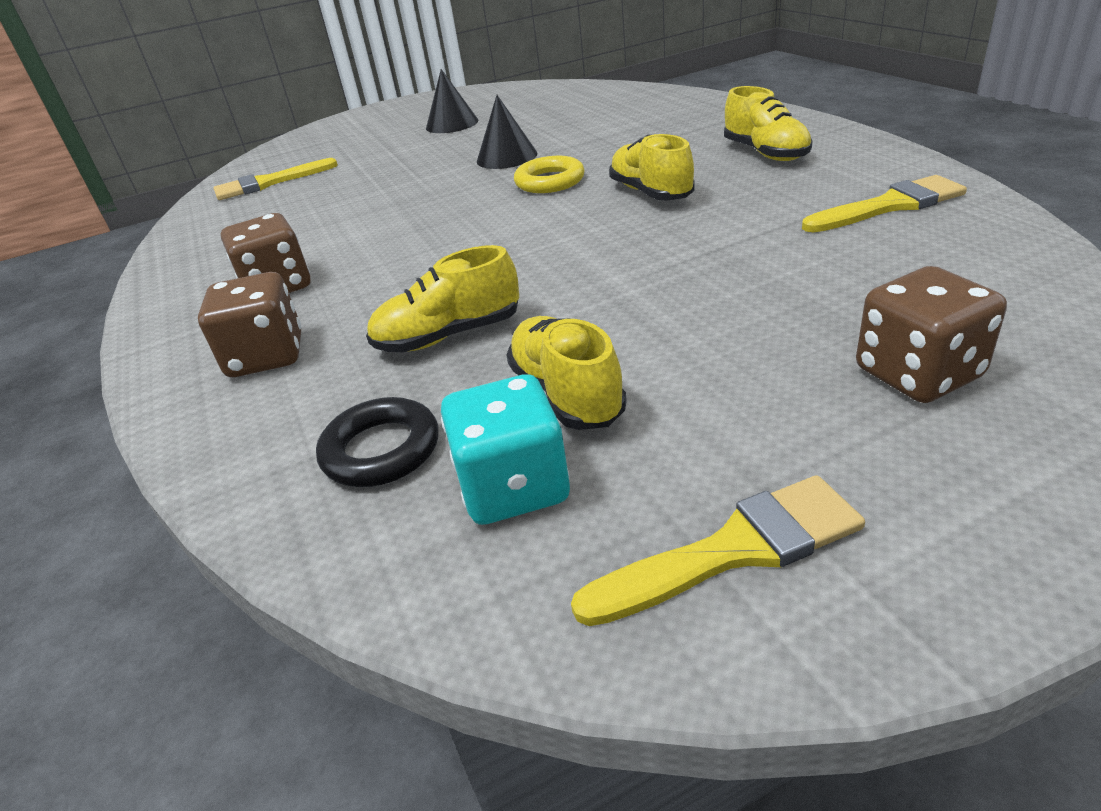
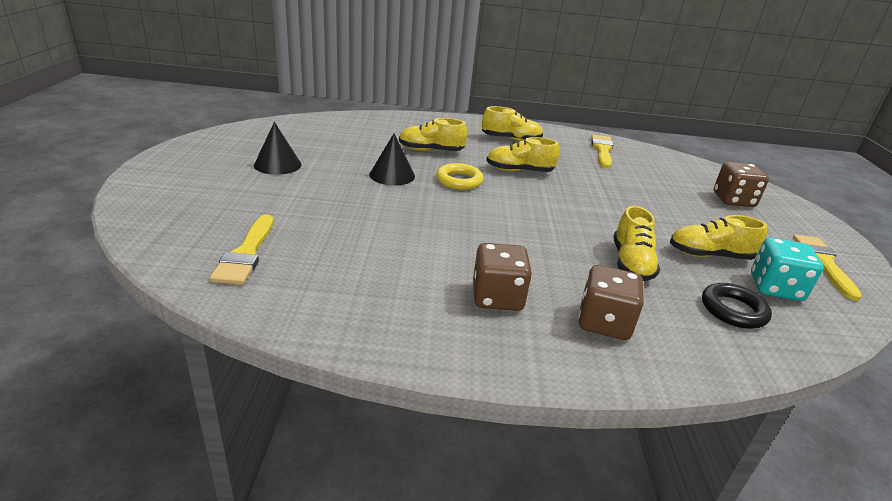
camera: 70 degrees left, 5 degrees down
(616, 142) = (431, 150): none -> yellow shoe

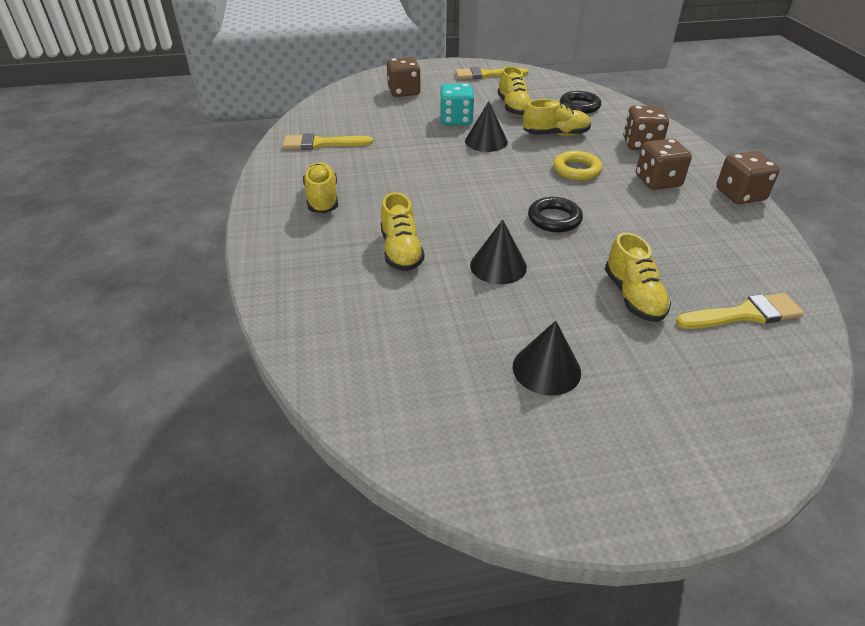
camera: 100 degrees left, 10 degrees up
(441, 354) = (740, 195): none -> brown dice
(444, 212) = (554, 219): none -> black ring
(459, 181) = (475, 220): yellow ring -> yellow ring (576, 170)
(519, 171) = (419, 187): yellow shoe -> yellow shoe (633, 297)
(609, 217) = (486, 141): none -> black cone
(775, 288) = (537, 92): turquoise dice -> turquoise dice (456, 120)

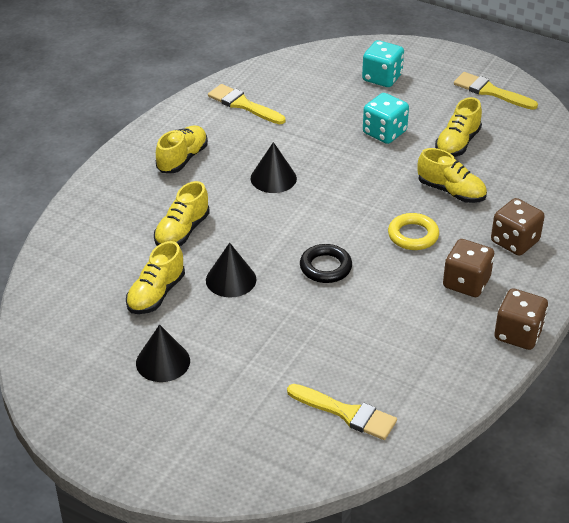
camera: 40 degrees right, 0 degrees up
(404, 92) = (382, 78): brown dice -> turquoise dice
(486, 141) = (378, 168): black cone -> black cone (273, 178)
(579, 106) = (525, 172): black ring -> none
(633, 297) = (289, 355): yellow shoe -> yellow shoe (156, 294)

